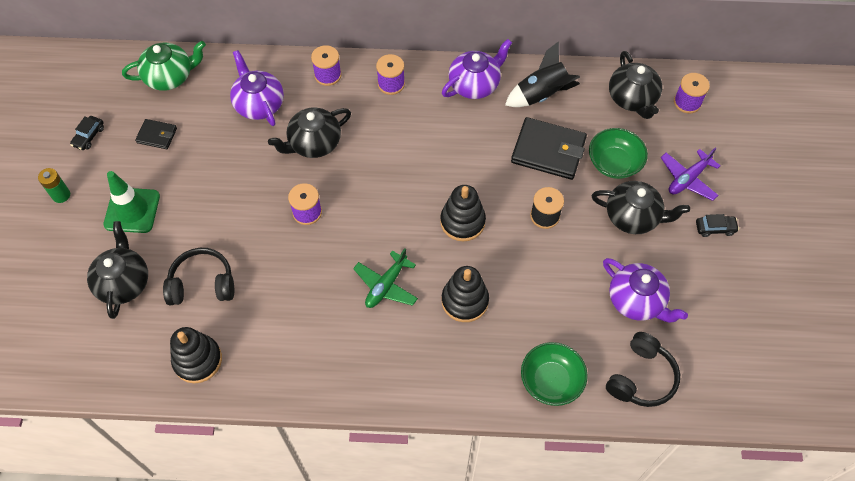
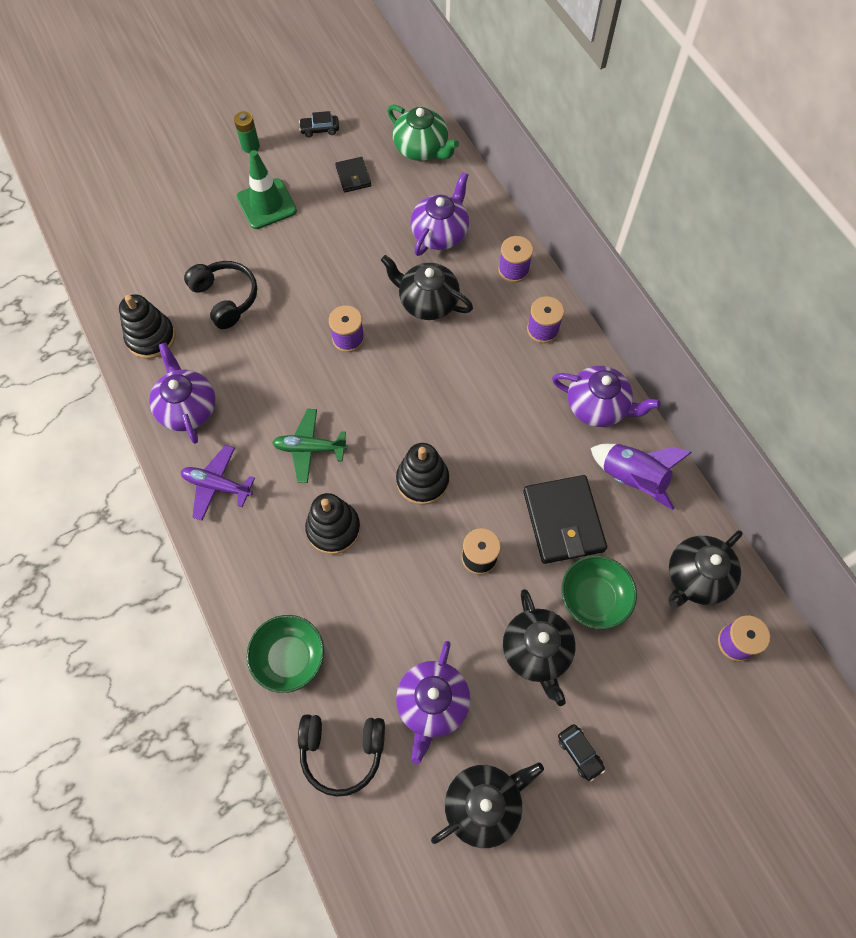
camera: 60 degrees right, 5 degrees up
(124, 282) = (194, 240): black teapot -> black teapot (484, 804)
(287, 360) = (187, 408): none -> purple teapot
(541, 95) = (632, 478): black rocket -> purple rocket
(688, 179) = (627, 691): purple plane -> purple plane (217, 485)

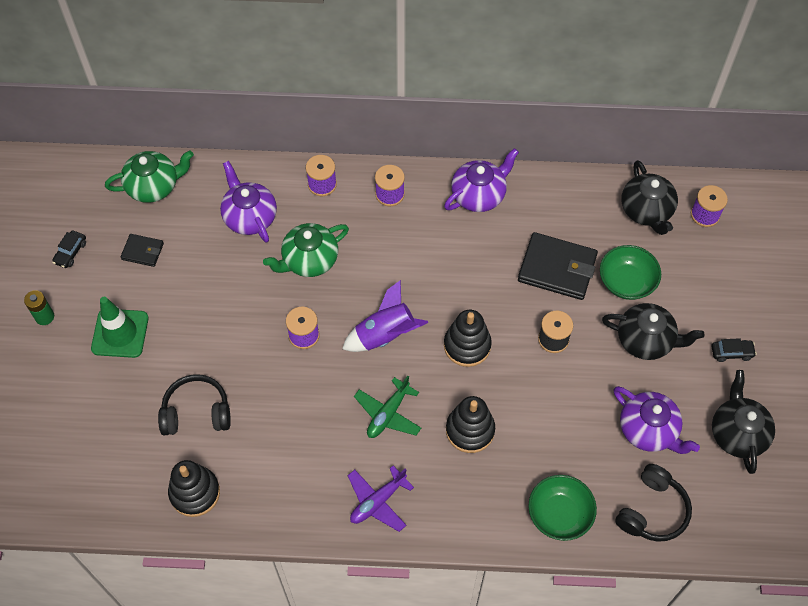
camera: 60 degrees left, 5 degrees down
(187, 408) = (287, 493): purple teapot -> none
(427, 302) = (309, 260): black teapot -> green teapot
(632, 478) = (550, 206): purple rocket -> purple rocket (385, 335)

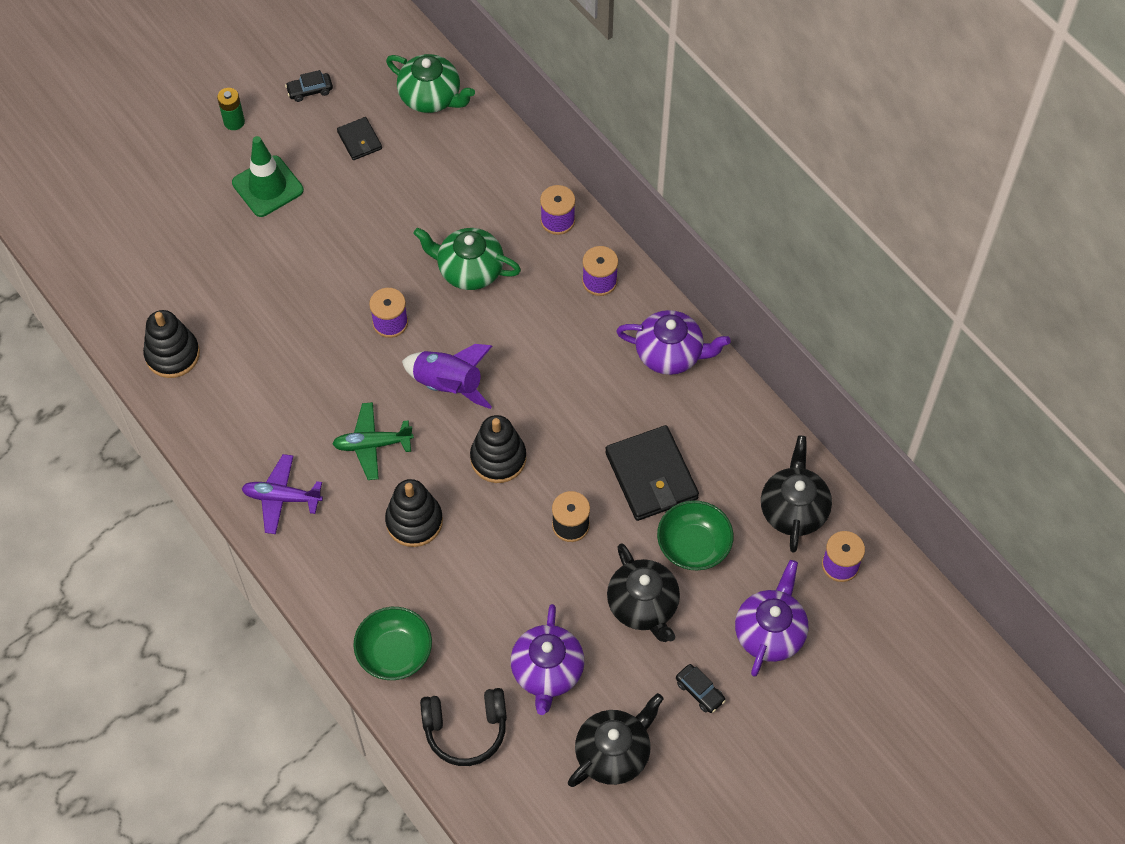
camera: 50 degrees right, 0 degrees up
(196, 412) = (245, 299): black headphones -> none
(249, 217) = (469, 191): purple teapot -> purple teapot (770, 632)
(646, 211) = (793, 509): black teapot -> black teapot turned 150 degrees clockwise

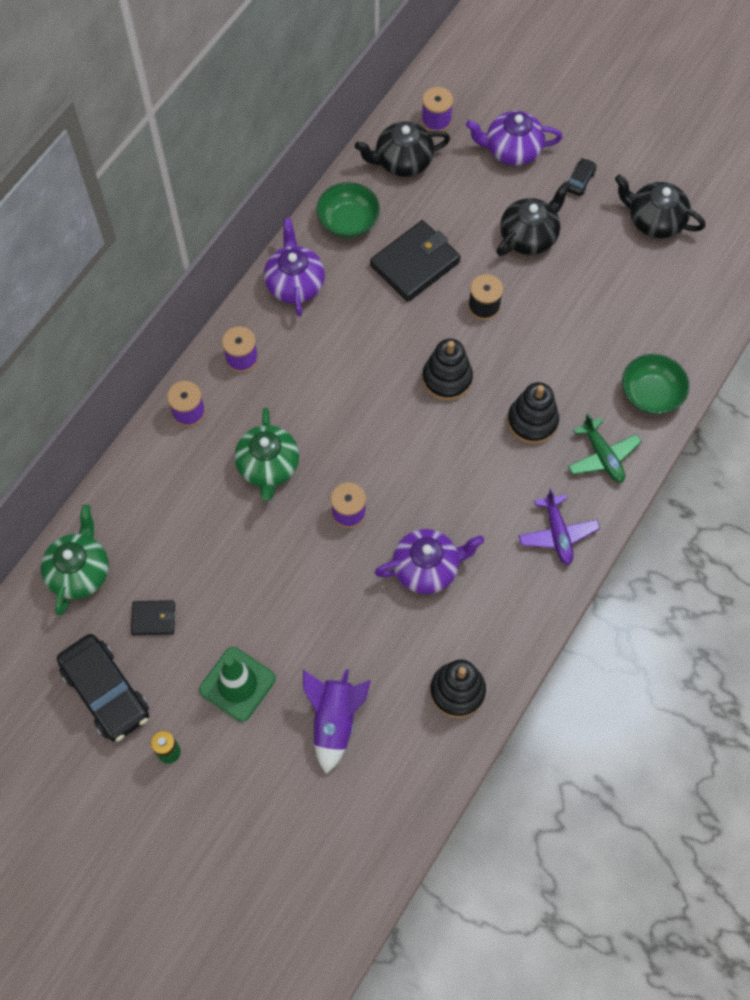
camera: 110 degrees left, 5 degrees up
(310, 91) = (106, 692): black car -> black car, size x2.23
(359, 140) = (153, 618): black wallet -> black wallet turned 45 degrees clockwise
(372, 444) = (476, 481): green plane -> green plane (602, 456)
(448, 385) = (393, 441): purple rocket -> purple rocket (334, 721)
(465, 729) = (686, 322): black headphones -> none
(547, 671) = (613, 283): purple teapot -> purple teapot (427, 568)
(693, 546) = (463, 218): green bowl -> green bowl (348, 221)

